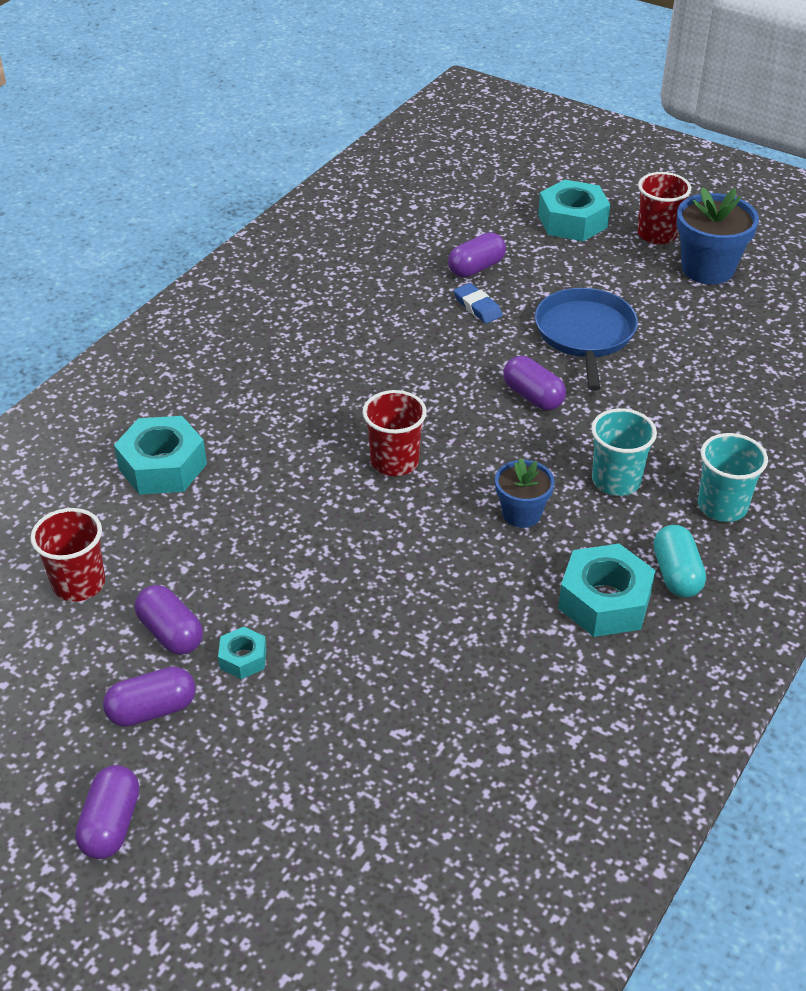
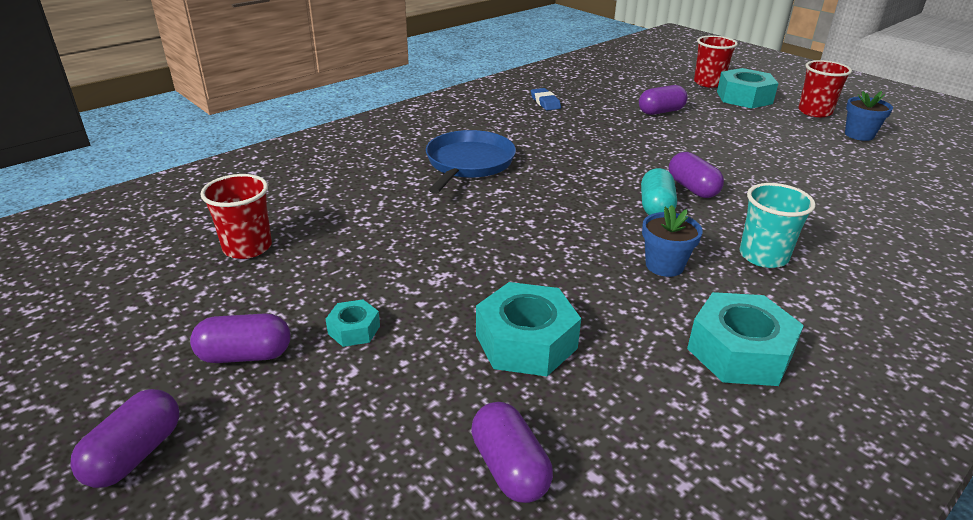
camera: 15 degrees right, 10 degrees down
(162, 466) = (363, 185): turquoise nut -> turquoise nut (526, 341)
(171, 633) = (300, 297): purple capsule -> purple capsule (509, 468)
(394, 461) = (556, 211): red cup -> red cup (708, 83)
(477, 307) = (656, 131): blue eraser -> blue eraser (545, 102)
(585, 334) = (745, 158): blue pan -> blue pan (468, 163)
(676, 574) = (823, 342): turquoise capsule -> turquoise capsule (656, 207)
(707, 269) = (859, 135): blue flower pot -> blue flower pot, size x0.61
(722, 506) = (875, 293): turquoise cup -> none

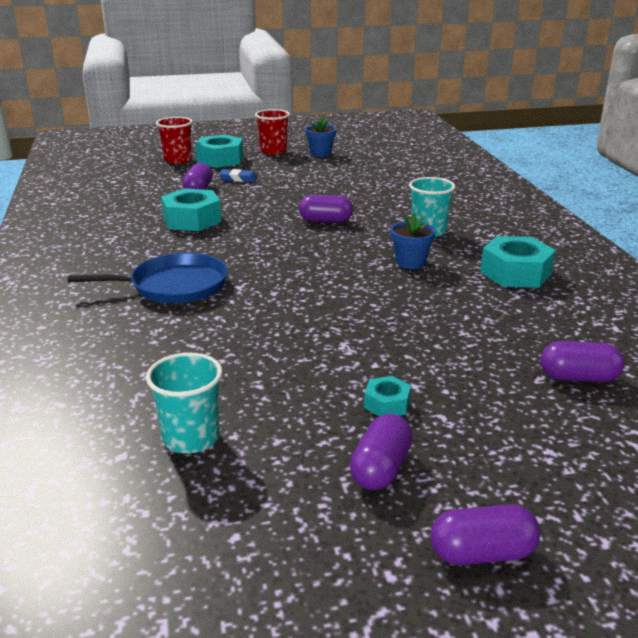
camera: 60 degrees left, 5 degrees down
(135, 454) = (482, 553): purple capsule -> purple capsule turned 60 degrees counterclockwise
(247, 247) = (191, 438): red cup -> turquoise cup
(468, 163) = (174, 286): blue pan -> blue pan turned 120 degrees clockwise
(526, 341) = (457, 335): turquoise nut -> turquoise nut (192, 220)
(545, 102) = (108, 222): blue eraser -> blue eraser (238, 179)
(656, 207) = (336, 240): turquoise capsule -> none

